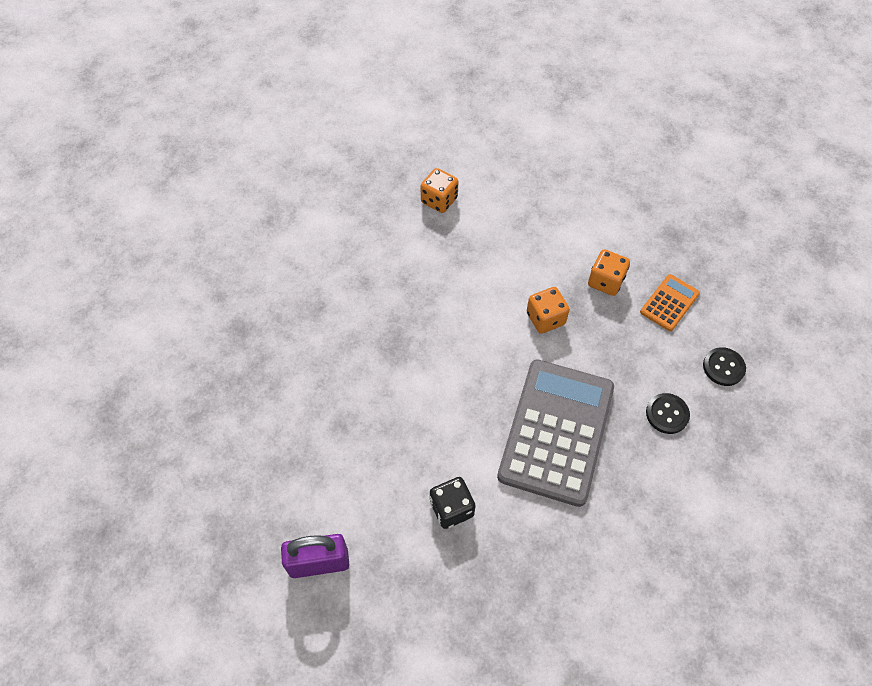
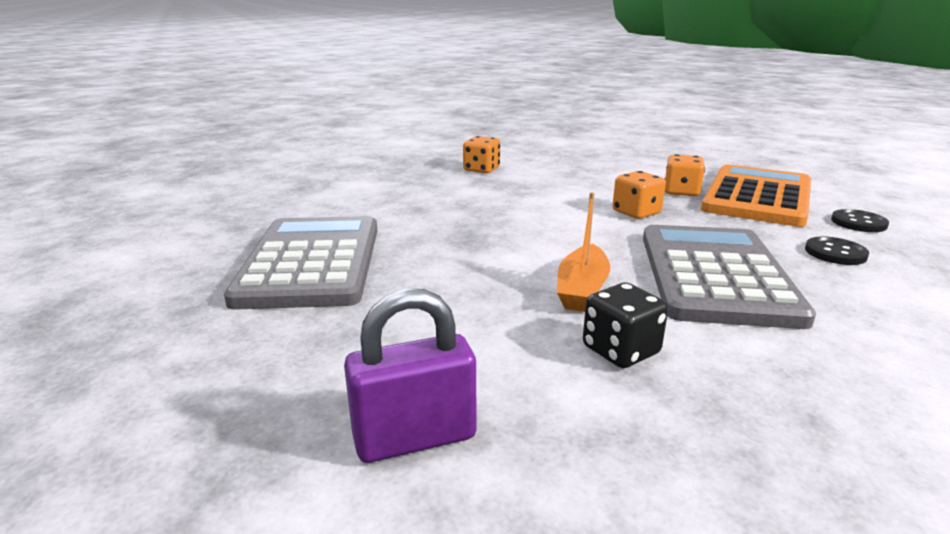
camera: 10 degrees left, 35 degrees down
(275, 365) = (312, 262): none -> grey calculator
(454, 435) = (582, 289): none -> orange boat
(669, 303) = (758, 197): orange calculator -> orange calculator, size x2.20

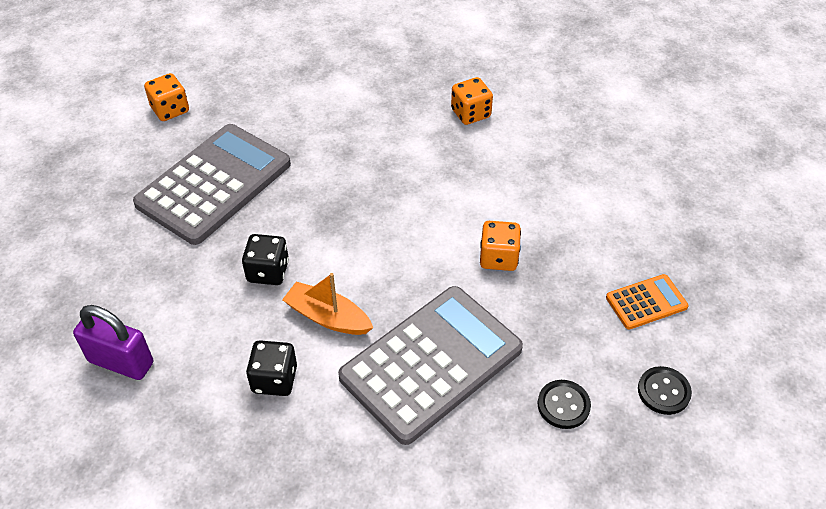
camera: 40 degrees right, 25 degrees up
(470, 288) = (268, 271): none -> black dice
(582, 289) = (327, 317): orange boat -> orange boat turned 60 degrees clockwise
(681, 192) = (589, 252): orange dice -> orange dice (170, 110)
(758, 197) = (646, 302): orange calculator -> orange calculator, size x0.45

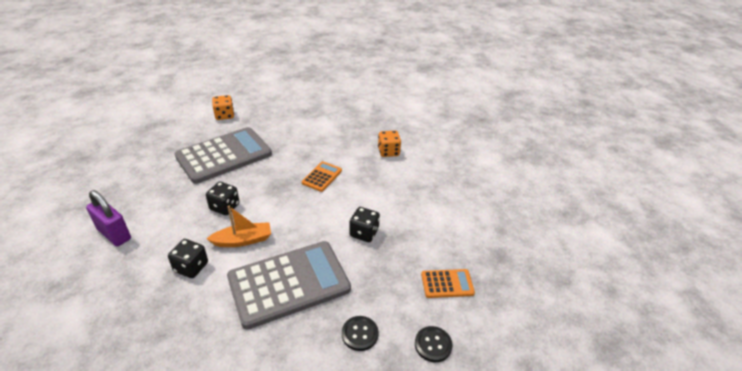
camera: 15 degrees right, 10 degrees down
(327, 317) = (243, 240): orange boat -> orange boat turned 120 degrees clockwise
(390, 182) = (322, 177): none -> orange calculator
(498, 258) = (364, 233): orange dice -> black dice

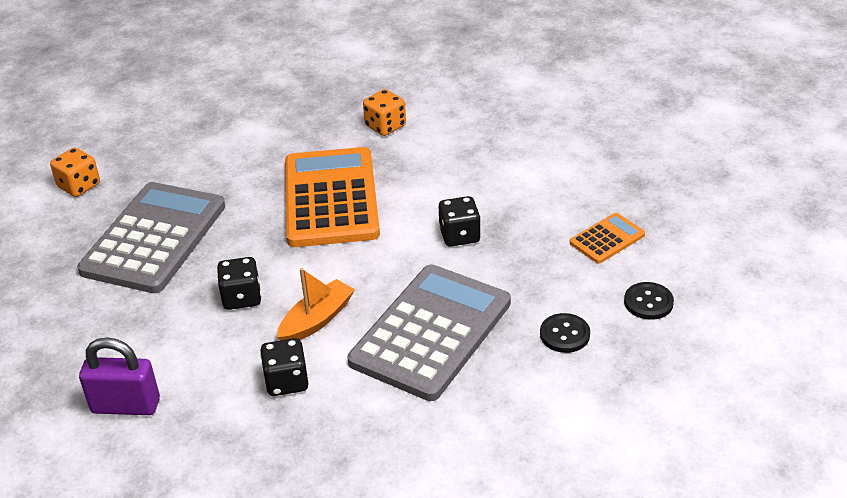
camera: 30 degrees left, 0 degrees up
(322, 177) = (331, 198): orange calculator -> orange calculator, size x2.20

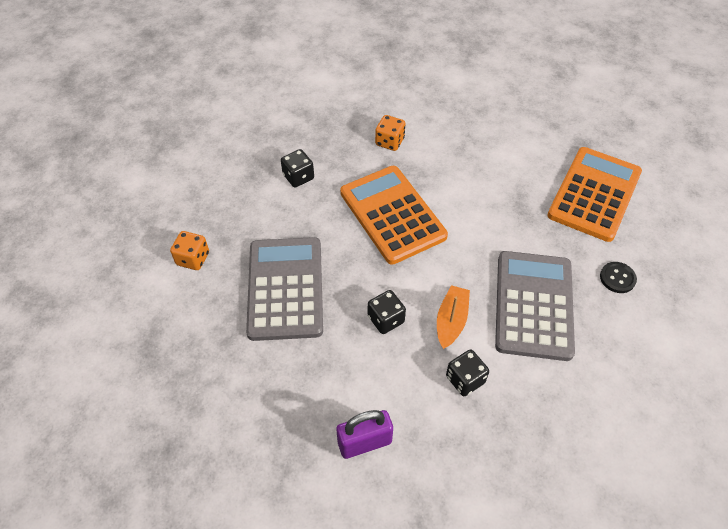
camera: 25 degrees left, 15 degrees up
(459, 235) = (500, 220): black dice -> black dice (298, 177)
(607, 239) = (594, 194): orange calculator -> orange calculator, size x2.20
(648, 302) = (650, 236): black button -> none

